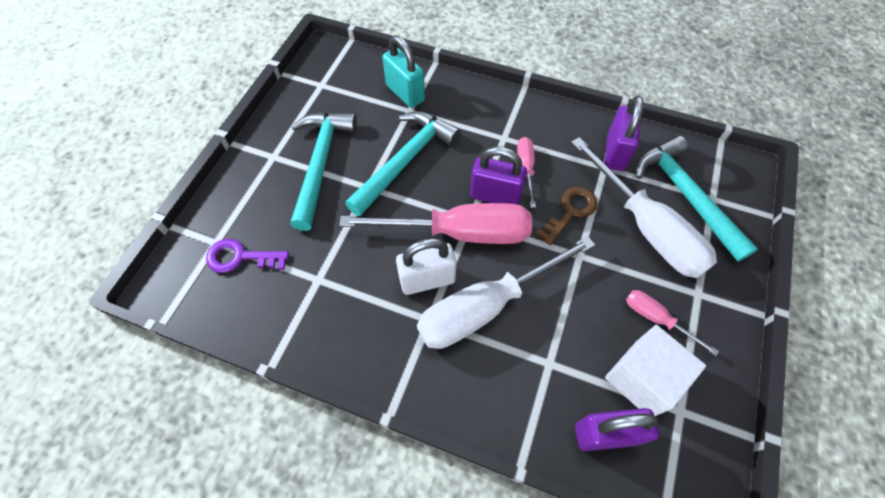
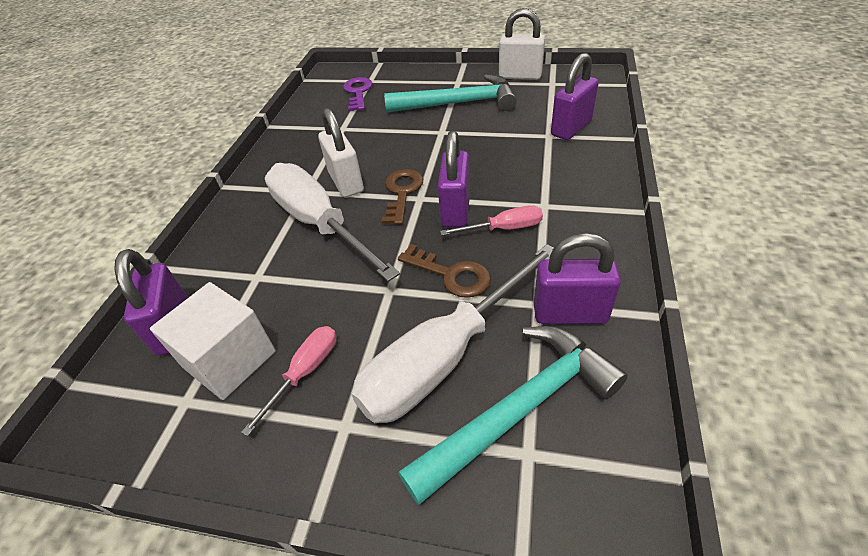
camera: 85 degrees right, 15 degrees down
(293, 104) = (520, 76): none -> white padlock
(405, 93) = (571, 128): turquoise padlock -> purple padlock
(405, 161) = (480, 145): turquoise hammer -> none
(459, 232) = (402, 193): pink screwdriver -> brown key

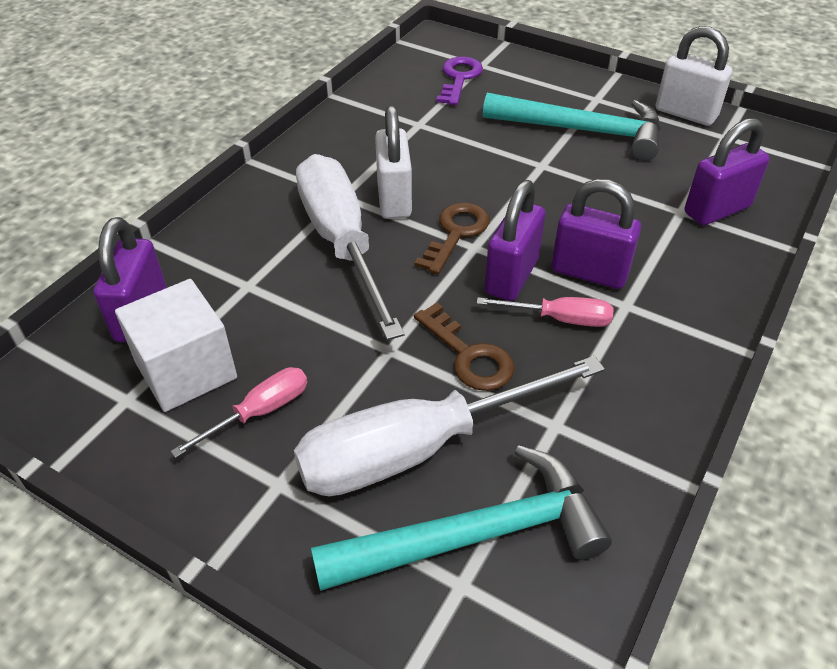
camera: 15 degrees right, 0 degrees up
(570, 313) = (588, 449): purple padlock -> purple padlock (589, 272)

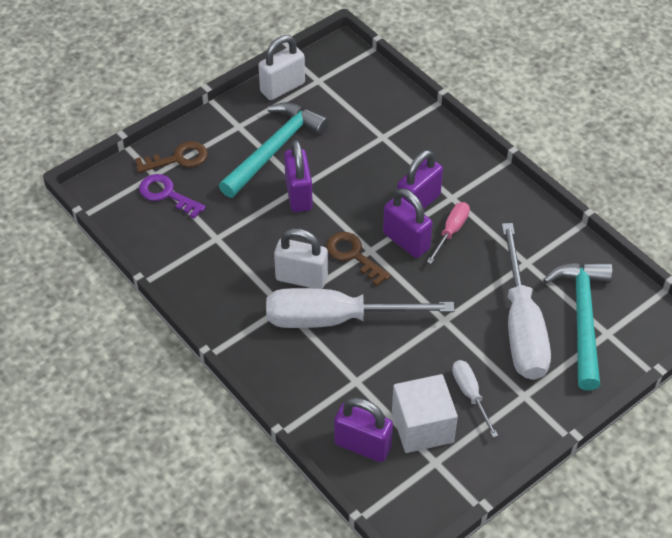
camera: 70 degrees left, 5 degrees up
(259, 412) = (470, 394): pink screwdriver -> white screwdriver
(468, 355) = (463, 283): brown key -> brown key (178, 159)
(717, 210) = (389, 120): purple padlock -> purple padlock (298, 195)

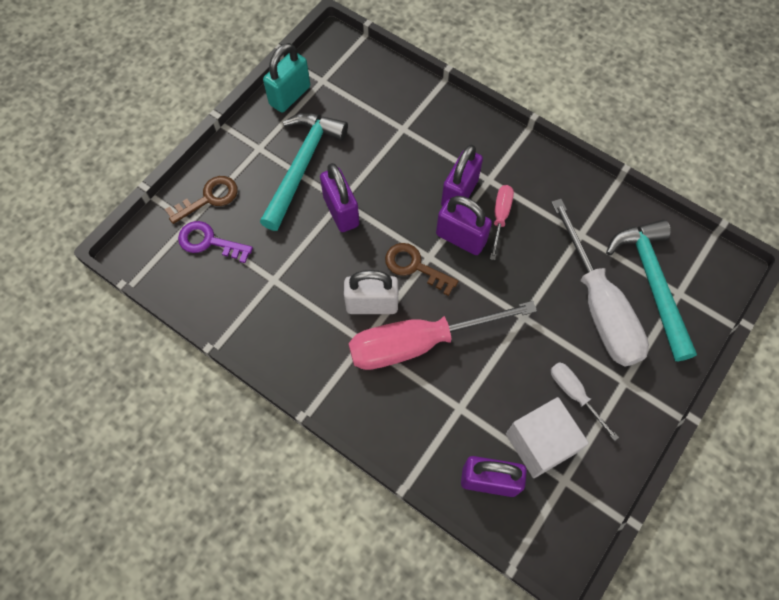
camera: 15 degrees left, 15 degrees up
(282, 87) = (290, 95): white padlock -> turquoise padlock
(335, 319) = (419, 343): white screwdriver -> pink screwdriver

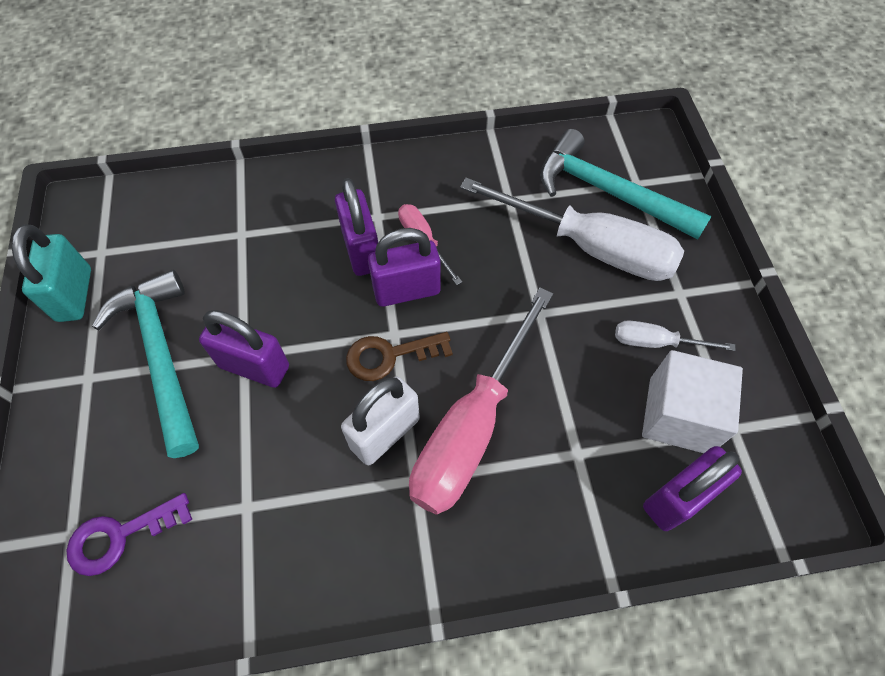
camera: 45 degrees left, 5 degrees down
(208, 198) = (72, 486): brown key -> none

